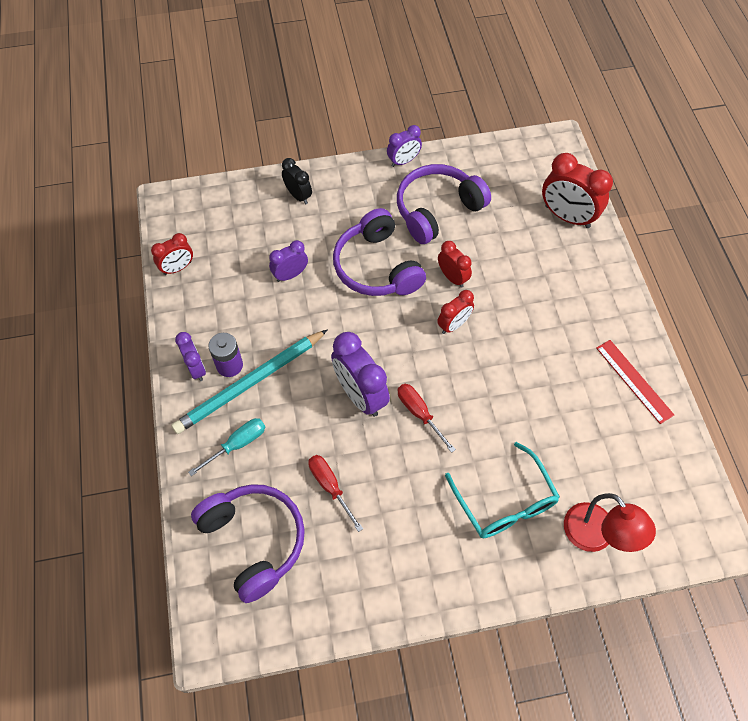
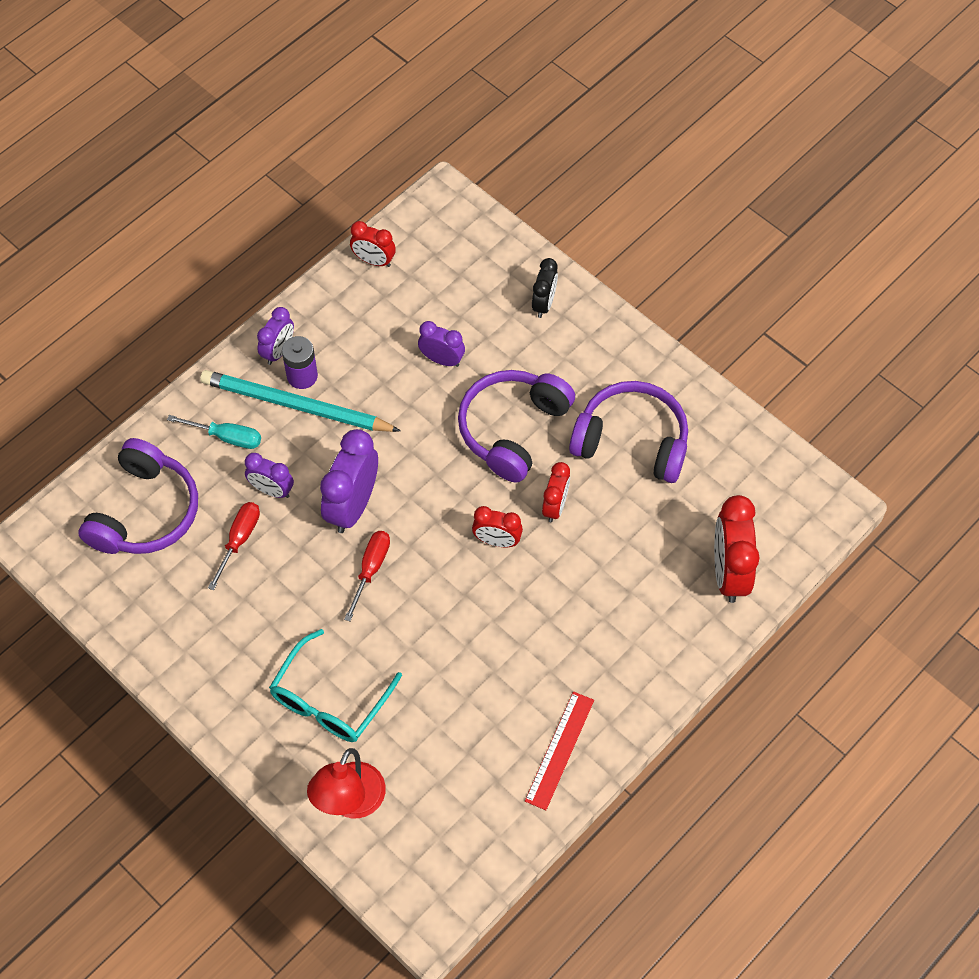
camera: 55 degrees right, 0 degrees up
(403, 161) = (671, 370): purple clock -> purple clock (272, 490)

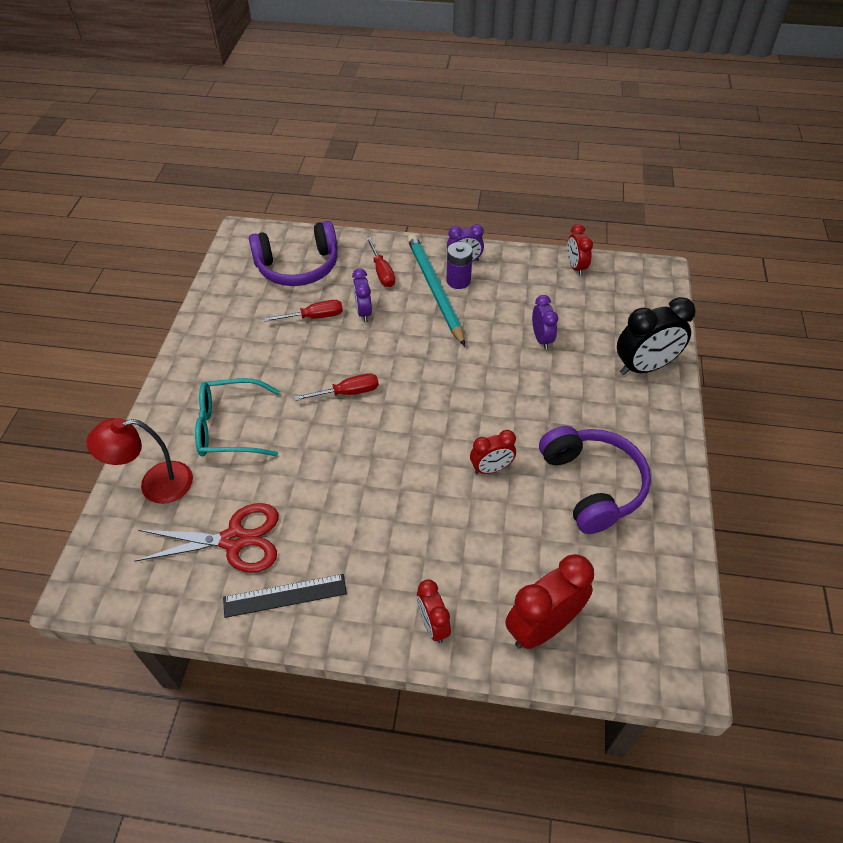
camera: 55 degrees right, 10 degrees down
(227, 437) = (382, 272): turquoise screwdriver -> red screwdriver
(352, 506) = (387, 356): purple clock -> none
(471, 762) = (235, 540): none -> red scissors
(497, 541) = (431, 450): red clock -> red clock (433, 625)
(512, 429) = (528, 407): purple headphones -> none
(544, 304) = (644, 367): black clock -> black clock, size x1.72
(559, 750) = (285, 595): red ruler -> black ruler

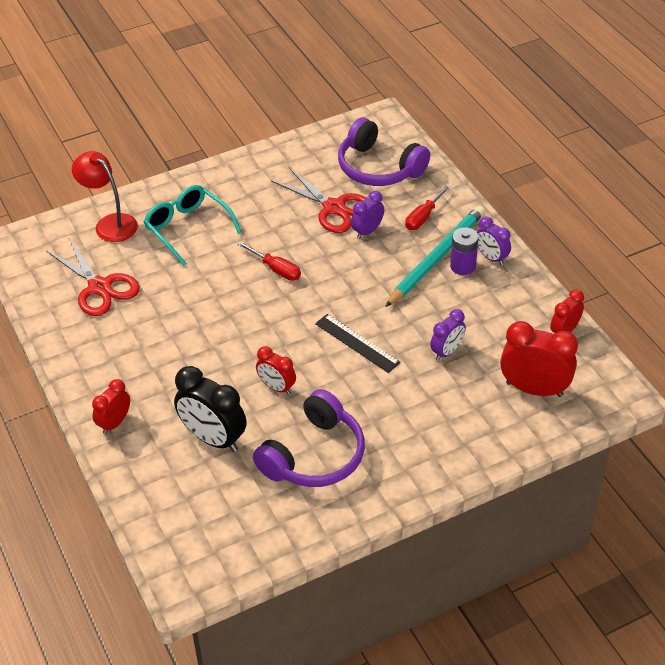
camera: 55 degrees right, 5 degrees down
(285, 595) = (78, 336): black ruler -> black ruler (357, 343)
(314, 317) = (334, 208): red screwdriver -> red scissors
(542, 627) = (159, 484): red clock -> red clock (534, 389)
(644, 367) = (481, 434): black clock -> black clock (213, 438)

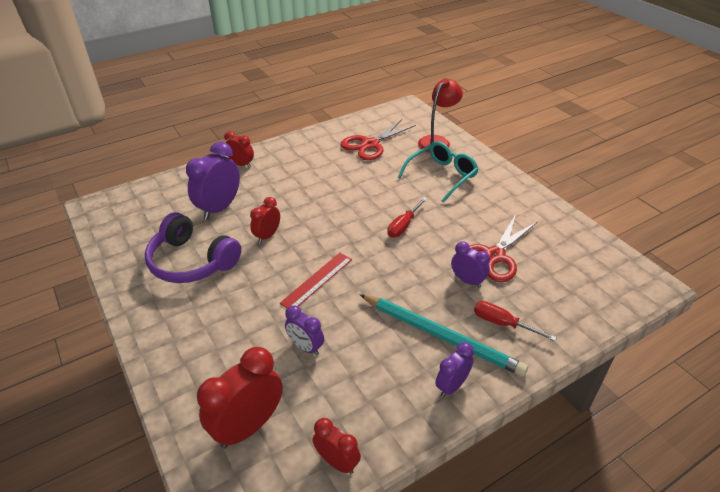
camera: 85 degrees right, 5 degrees down
(213, 438) = (219, 208): black clock -> purple clock
(357, 343) = (317, 281): black ruler -> red ruler
(378, 168) = (567, 285): purple headphones -> none
(463, 266) = (432, 359): purple battery -> none
(534, 389) = (248, 426): red clock -> red clock turned 150 degrees counterclockwise

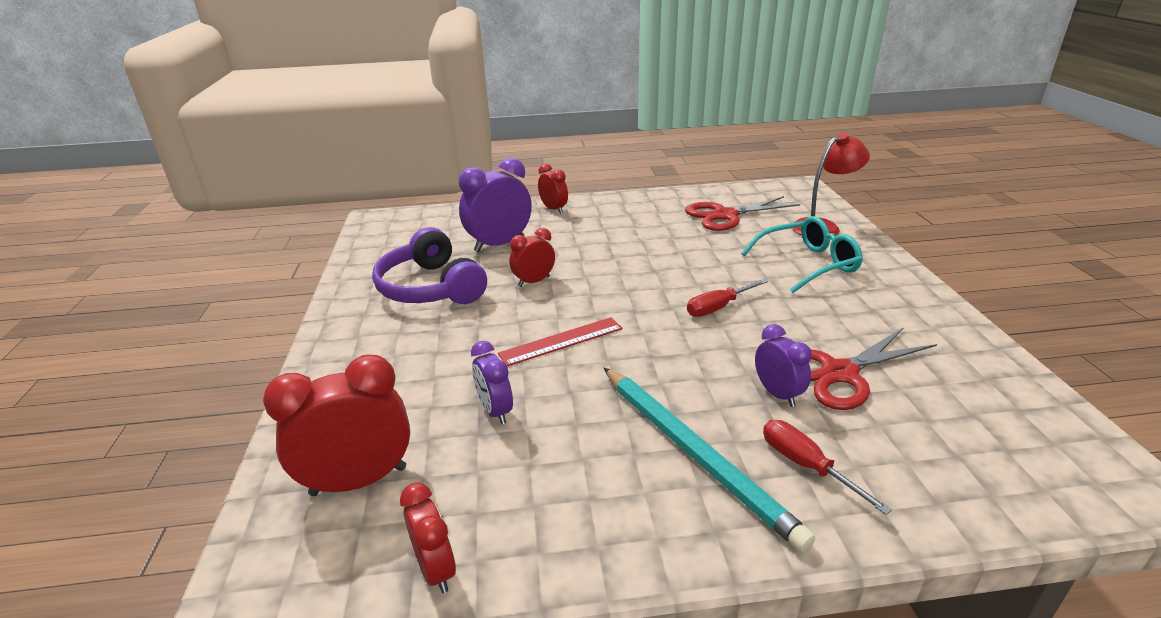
camera: 25 degrees right, 10 degrees down
(451, 386) = (671, 526): purple clock -> none

